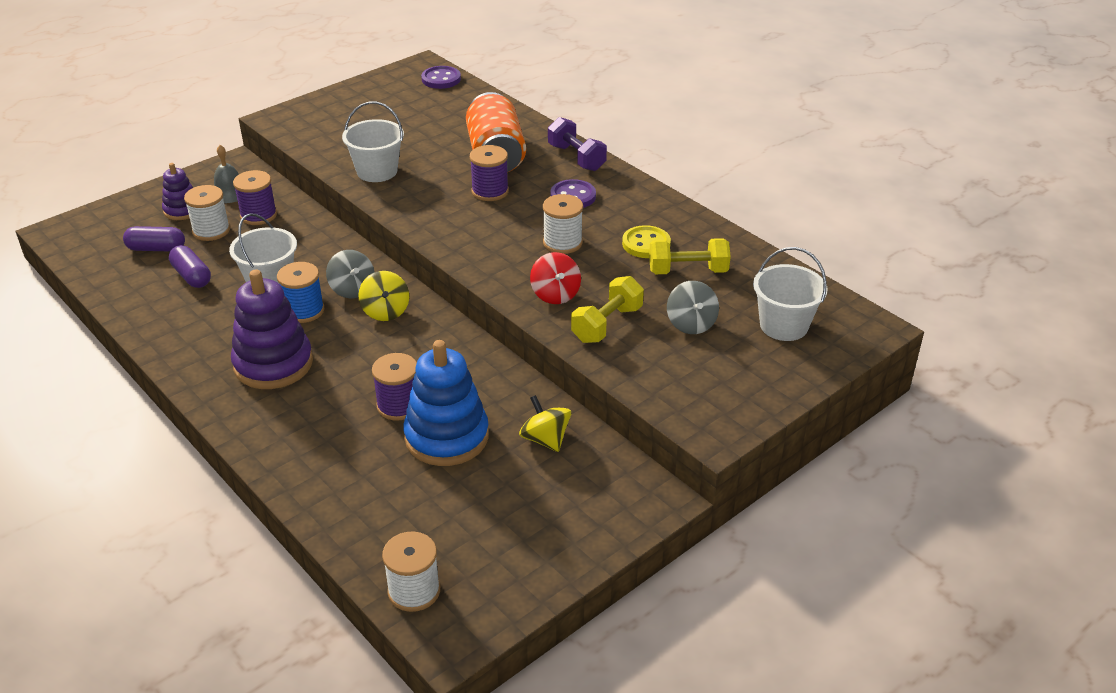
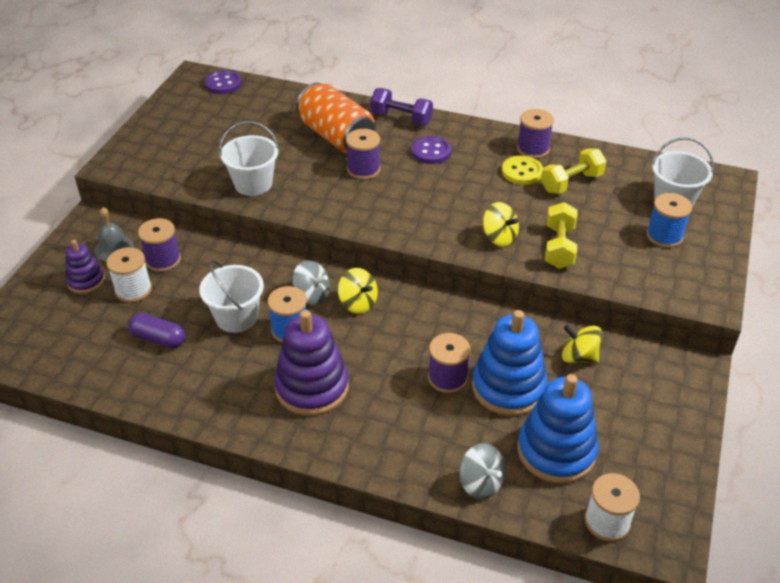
camera: 30 degrees left, 5 degrees up
(156, 248) = (98, 326): purple capsule -> none
(432, 510) = (556, 451): none -> blue stacking toy
(555, 294) = (499, 237): red spinning top -> yellow spinning top
(562, 243) = (462, 193): white spool -> none
(682, 227) = (533, 149): none -> purple spool
(691, 324) = (614, 223): grey spinning top -> grey spinning top (481, 483)
(733, 355) = (664, 236): none -> blue spool

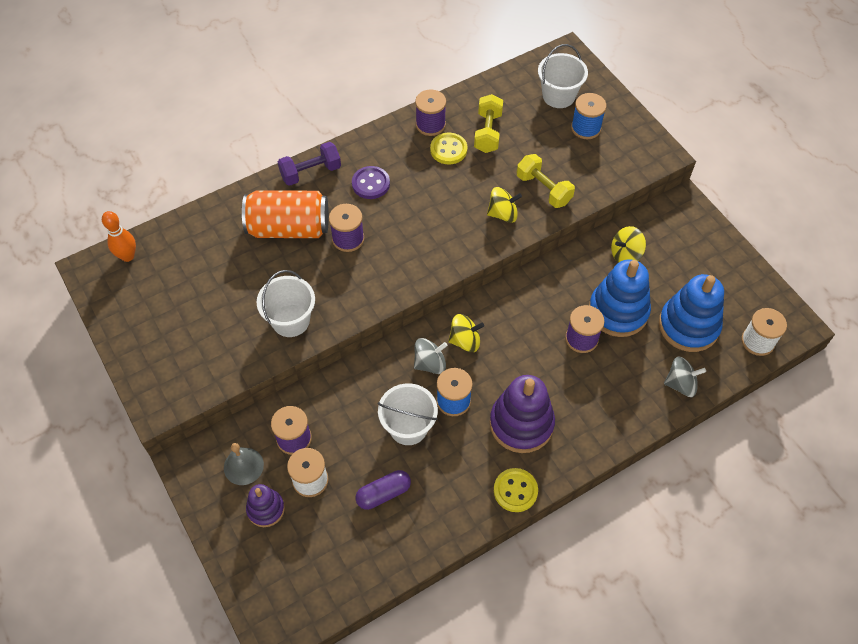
camera: 50 degrees left, 15 degrees up
(223, 84) = (127, 256): purple button -> orange bowling pin
(238, 422) = (515, 491): none -> yellow button

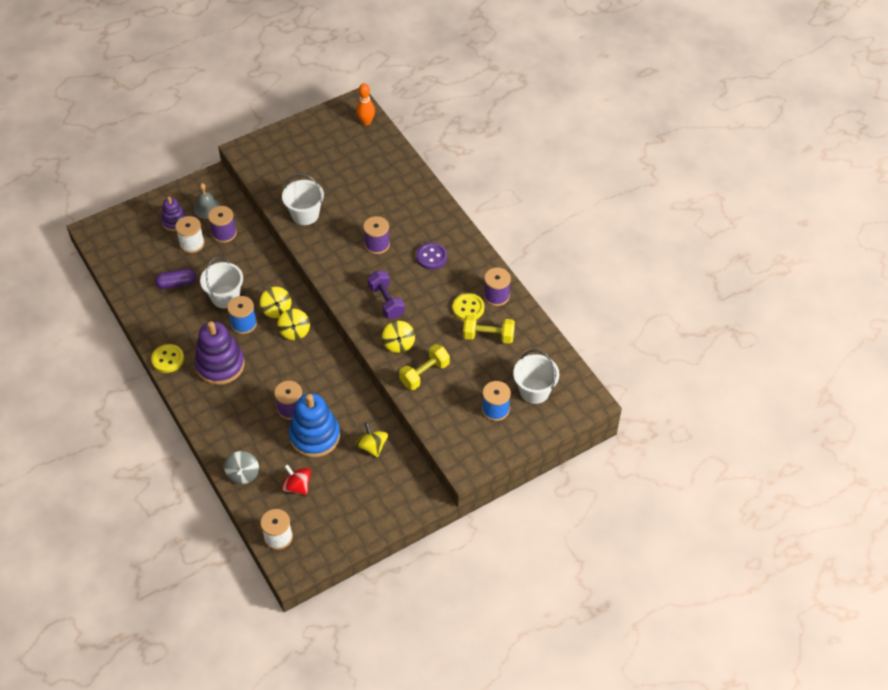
camera: 90 degrees right, 5 degrees down
(289, 228) = (388, 209): orange can -> none
(311, 172) = (443, 219): purple dumbbell -> purple dumbbell (386, 301)
(383, 493) = (176, 283): purple capsule -> purple capsule turned 75 degrees counterclockwise
(430, 363) = (276, 309): grey spinning top -> yellow spinning top
(688, 326) = (297, 486): blue stacking toy -> red spinning top

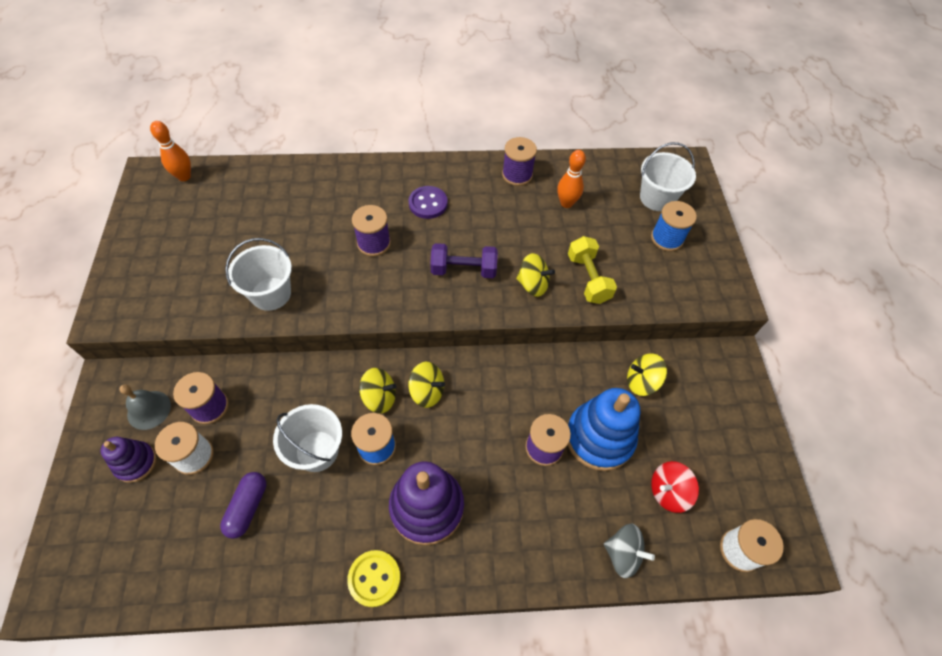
camera: 65 degrees left, 5 degrees up
(468, 308) = (519, 203): yellow button -> none
(488, 336) = (566, 203): yellow dumbbell -> orange bowling pin

